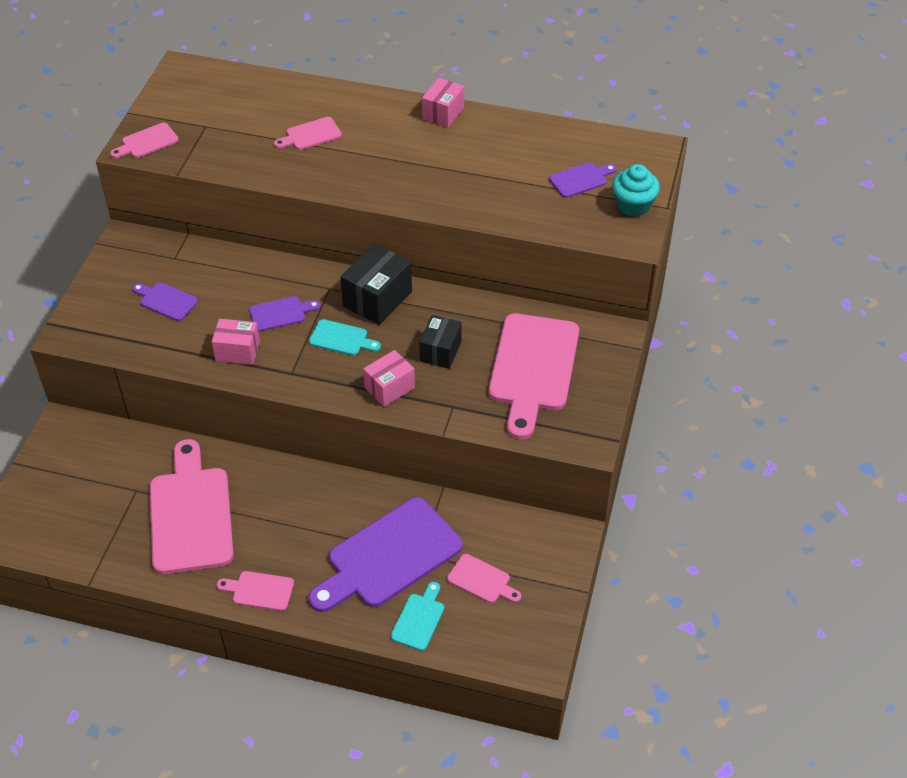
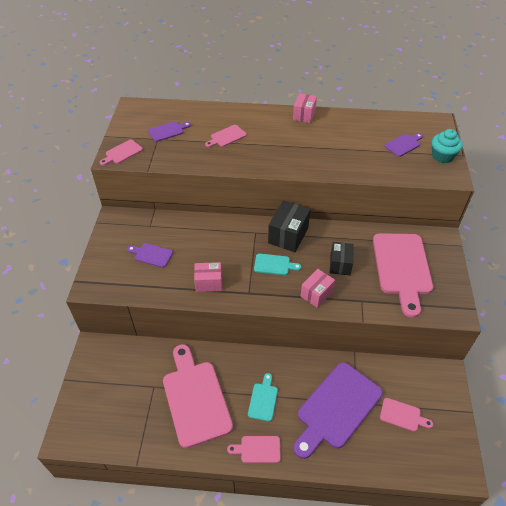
camera: 10 degrees left, 0 degrees up
(281, 313) = (229, 253): purple cutting board -> purple cutting board (168, 131)
(419, 619) = (372, 452): turquoise cutting board -> turquoise cutting board (263, 399)

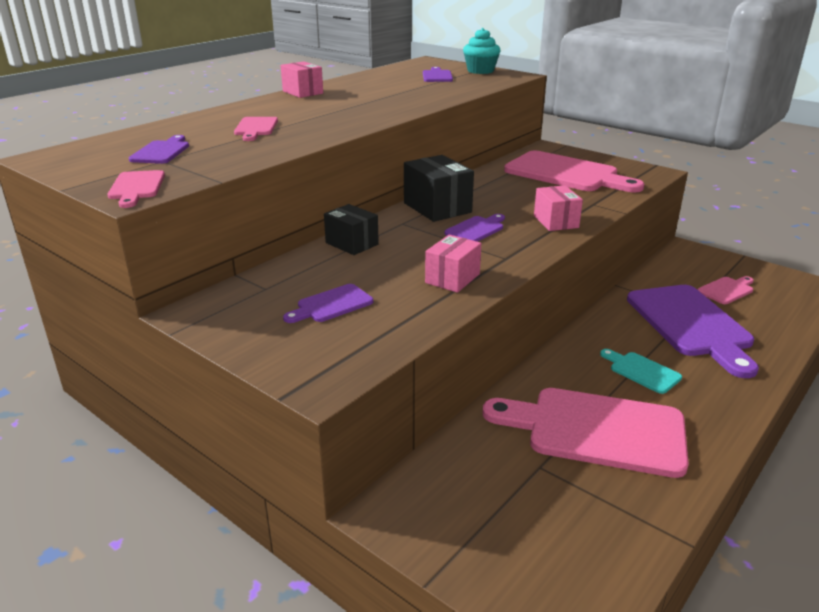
camera: 55 degrees left, 20 degrees down
(257, 449) = (723, 405): pink cutting board -> none
(274, 265) = (476, 229): turquoise cutting board -> purple cutting board
(340, 264) = (524, 197): black box -> black box (352, 243)

